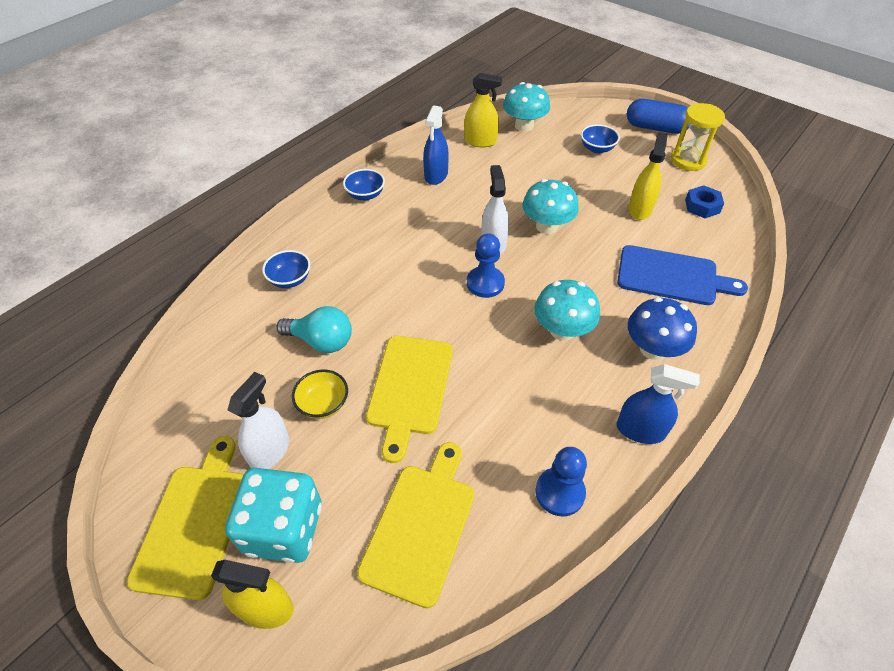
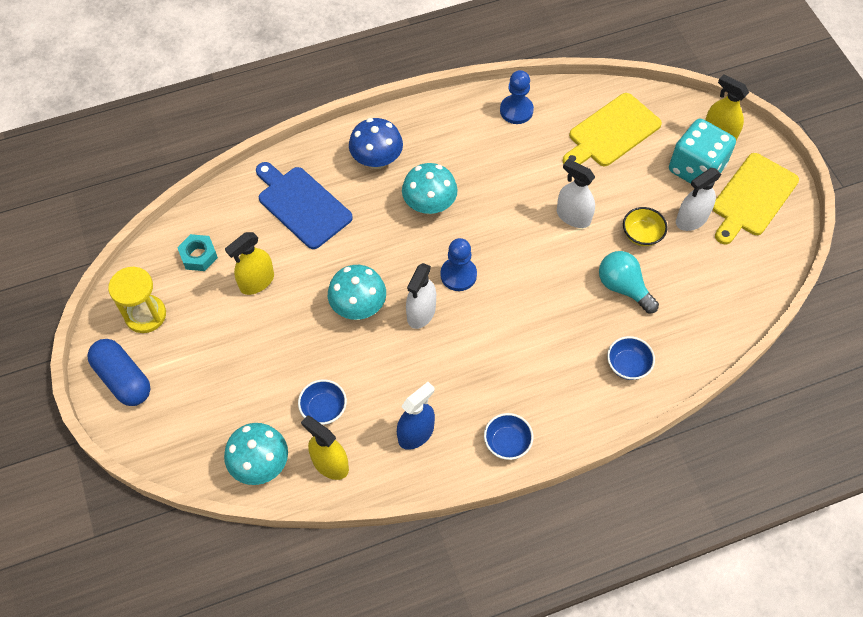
camera: 150 degrees left, 10 degrees up
(409, 388) = (573, 216): yellow cutting board -> white spray bottle
(597, 148) = (216, 381): blue bowl -> blue bowl (324, 409)
(640, 430) = (436, 118): blue spray bottle -> none
(702, 206) = (198, 256): blue nut -> turquoise nut

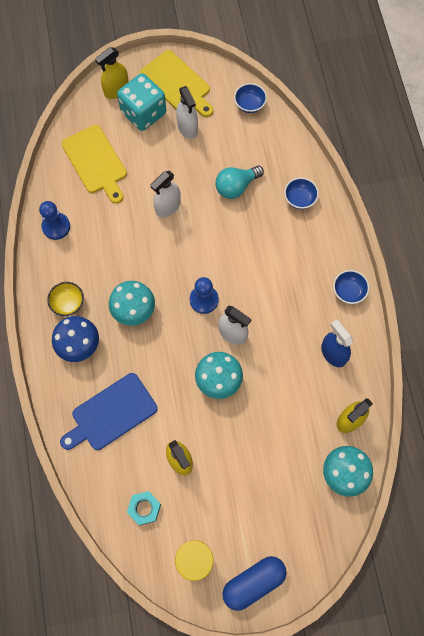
camera: 80 degrees left, 10 degrees up
(324, 409) = (304, 419): blue bowl -> blue bowl (249, 105)
(642, 235) = (194, 164): yellow bowl -> yellow bowl (68, 303)

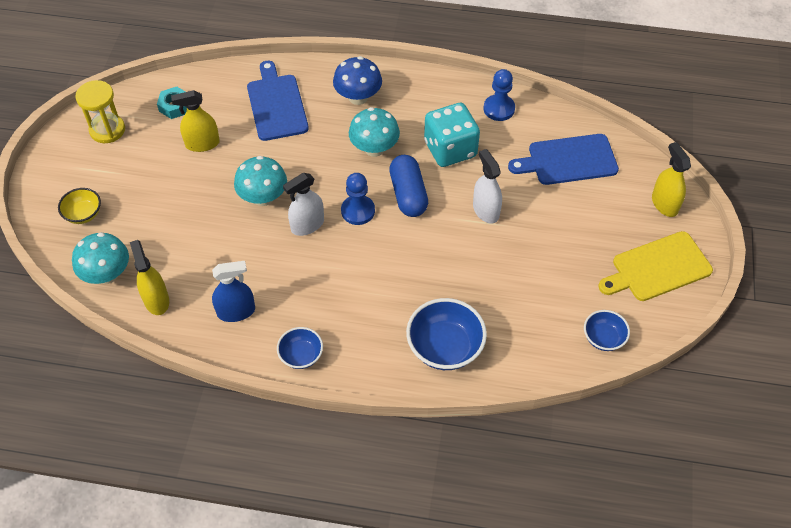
camera: 110 degrees right, 15 degrees down
(68, 303) = (407, 99): yellow bowl -> yellow bowl (83, 214)
(95, 162) = (568, 160): yellow cutting board -> blue cutting board
(143, 113) = (623, 222): turquoise dice -> turquoise dice (450, 149)
(187, 128) = (588, 260): white spray bottle -> none
(236, 187) = (487, 285): turquoise light bulb -> none
(253, 582) = (59, 166): blue capsule -> blue capsule (408, 194)
(299, 199) = (445, 347): blue bowl -> blue bowl, size x1.72

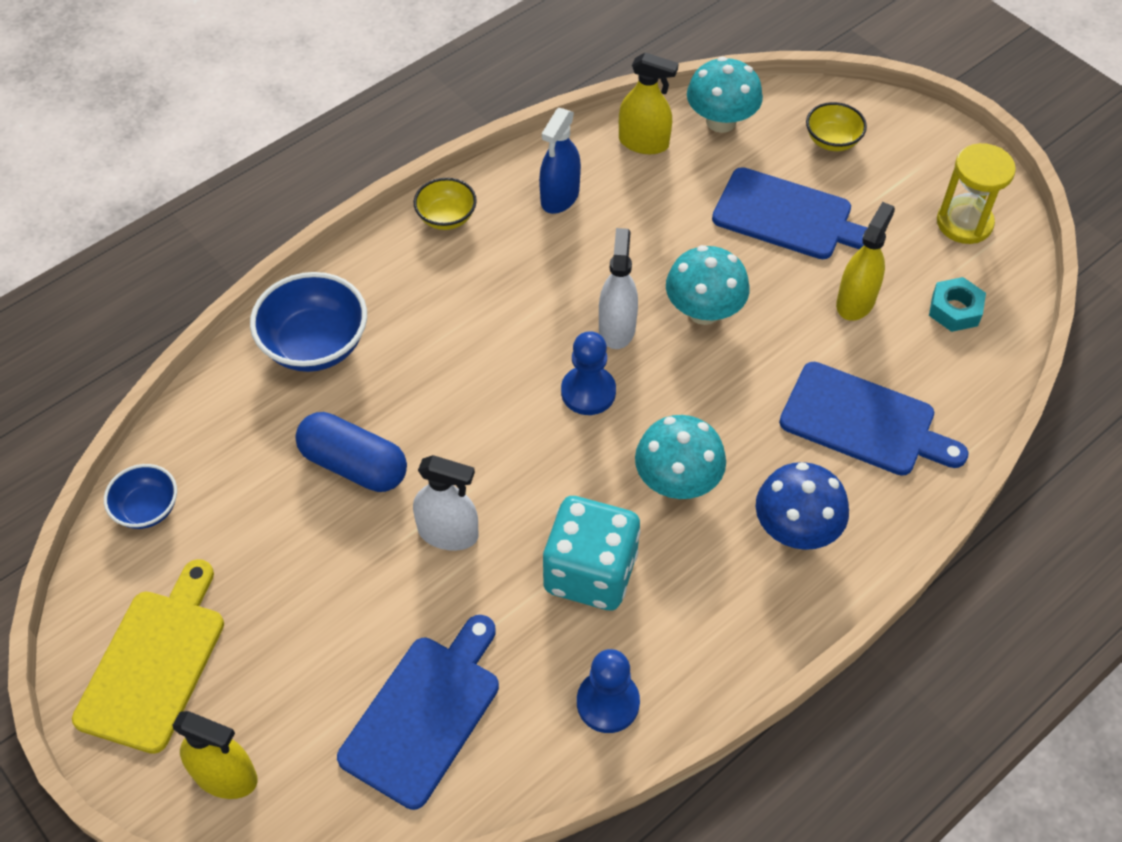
camera: 130 degrees right, 0 degrees up
(163, 201) = (788, 216): none -> blue cutting board
(301, 355) = (446, 217): blue bowl -> yellow bowl
(408, 194) = (561, 464): blue capsule -> blue capsule (354, 465)

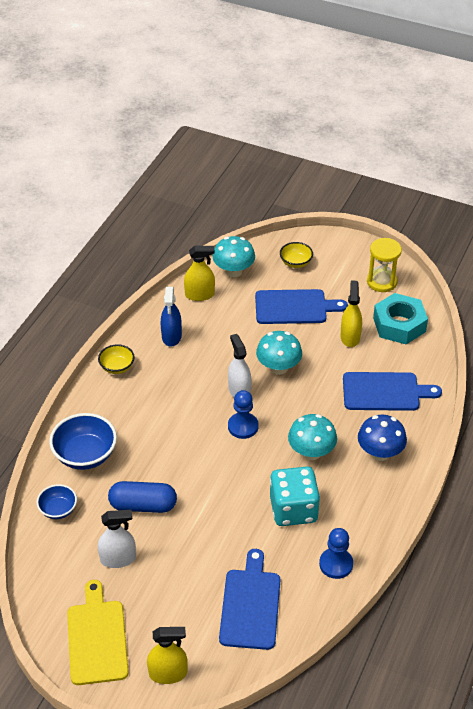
camera: 25 degrees left, 10 degrees down
(147, 509) = (45, 568): blue bowl -> blue bowl (58, 510)
(448, 533) = (212, 519): white spray bottle -> white spray bottle (118, 559)
(955, 310) = (399, 325): turquoise nut -> turquoise nut, size x1.80

